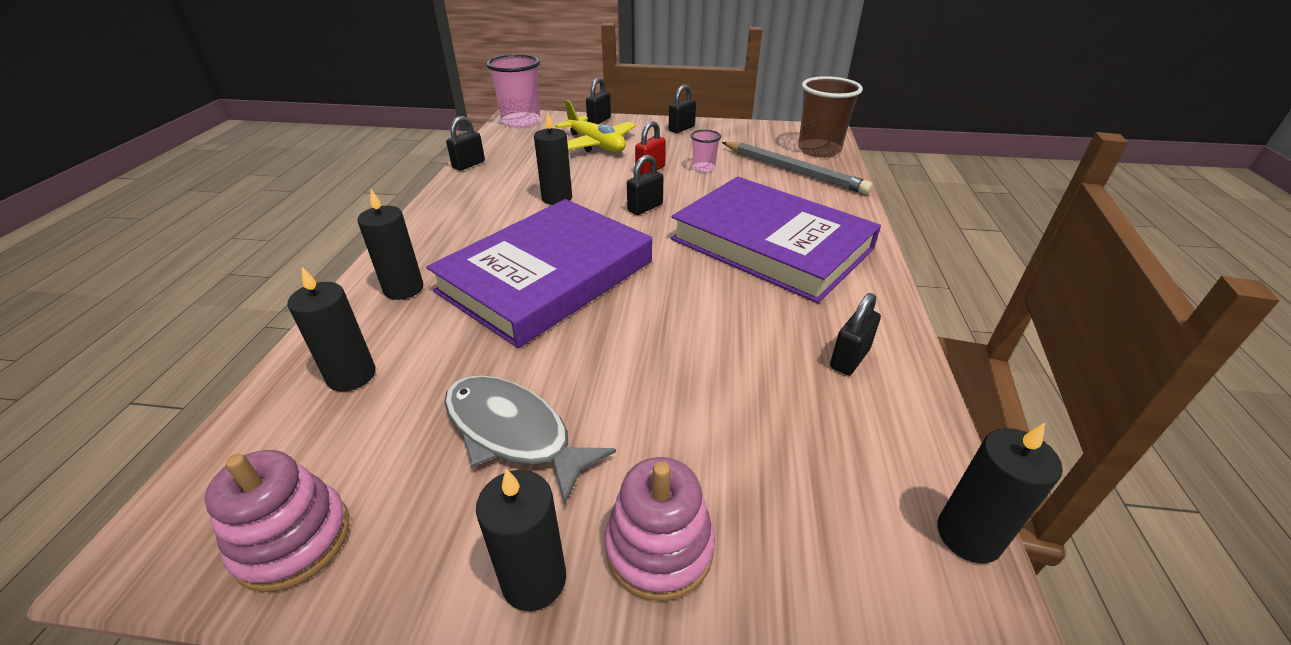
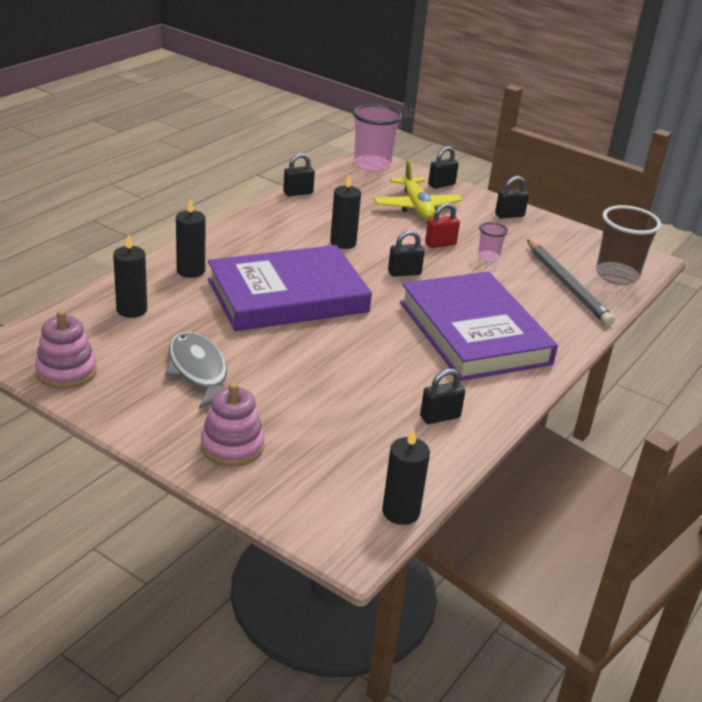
camera: 25 degrees right, 5 degrees down
(534, 579) = (163, 431): black candle -> none

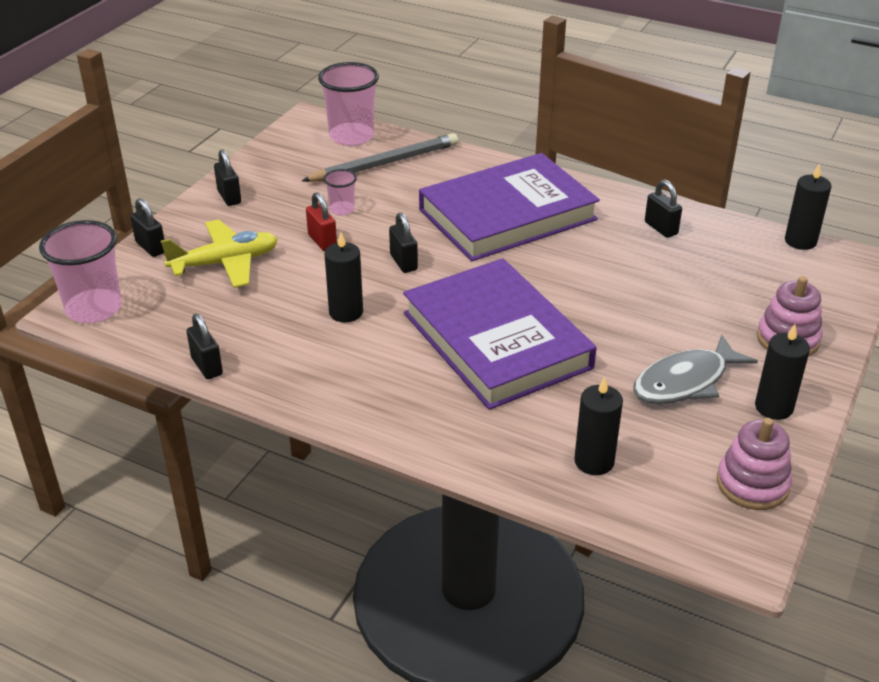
camera: 95 degrees left, 5 degrees up
(191, 271) = (474, 429): black candle -> black candle (774, 407)
(617, 275) = (351, 136): brown cup -> pink cup

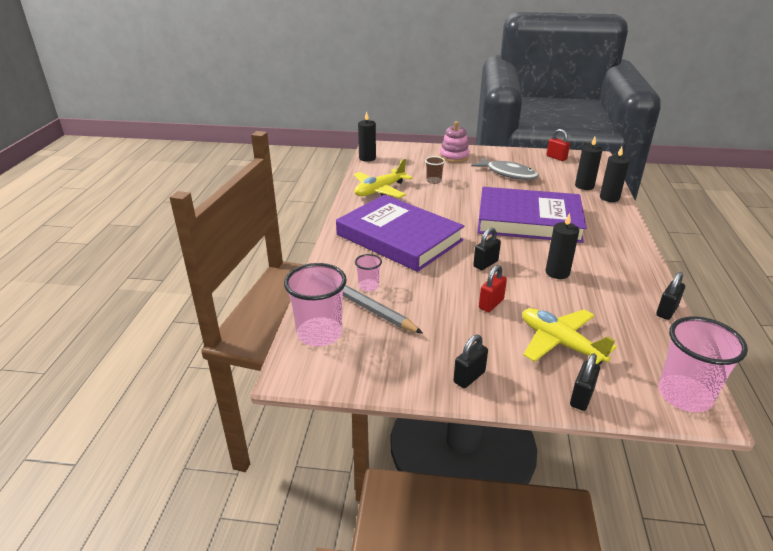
camera: 110 degrees left, 5 degrees down
(342, 209) = (442, 306): pink cup -> pink cup (368, 286)
(496, 340) = (529, 220): purple book -> purple book turned 60 degrees clockwise
(661, 228) = (380, 190): black padlock -> yellow plane
(680, 287) = (434, 181): none -> brown cup
(752, 484) = (556, 158): pink stacking toy -> red padlock
(774, 407) = (505, 157): black candle -> black candle (609, 198)

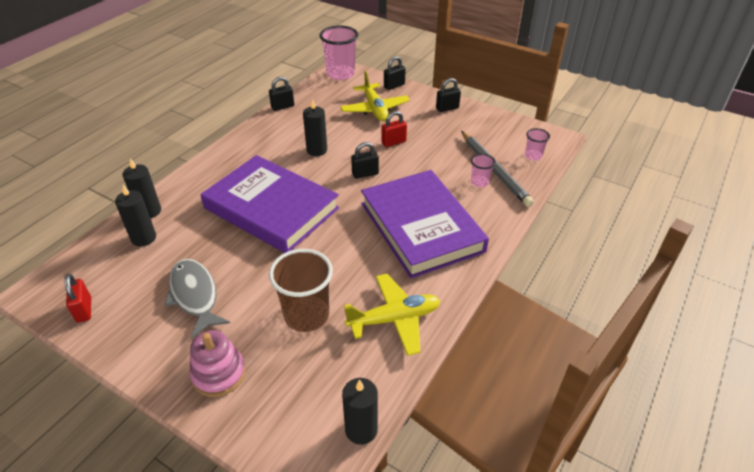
camera: 155 degrees left, 10 degrees up
(319, 334) = (533, 156): pink cup -> pink cup, size x0.51
(434, 181) = (306, 315): brown cup -> brown cup, size x1.97

